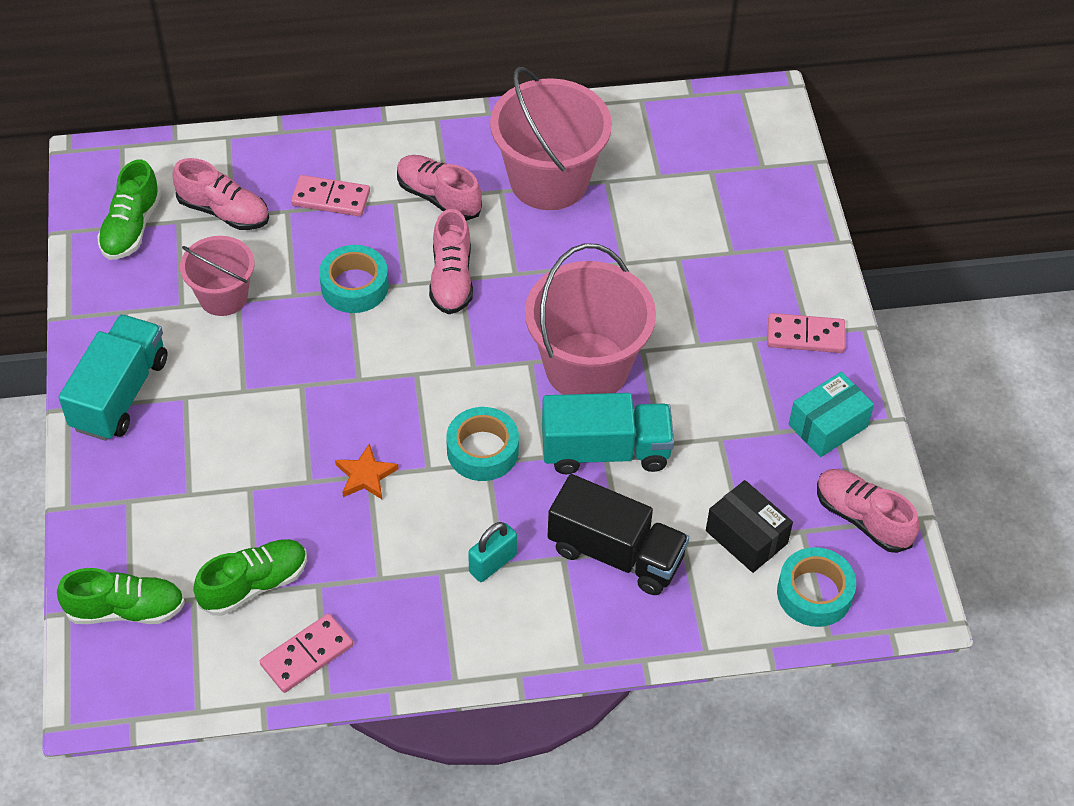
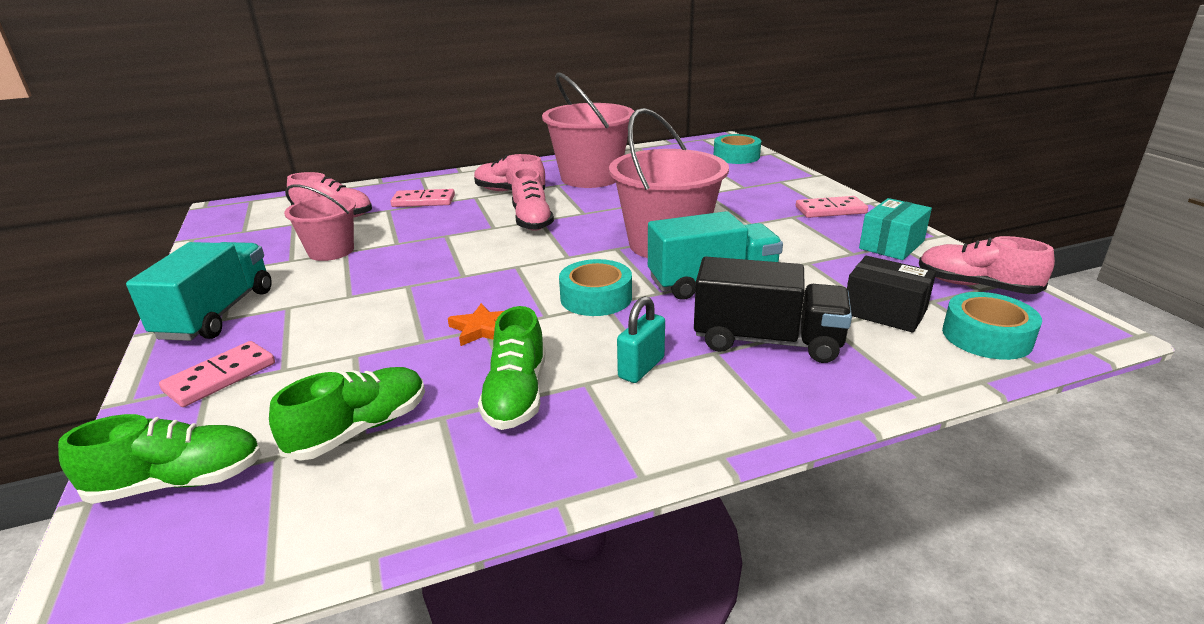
camera: 10 degrees left, 25 degrees down
(131, 227) = (251, 230): green shoe -> green shoe (516, 395)
(307, 655) = (435, 485): pink domino -> pink domino (220, 377)
(354, 286) = (450, 233): turquoise tape -> turquoise tape (736, 156)

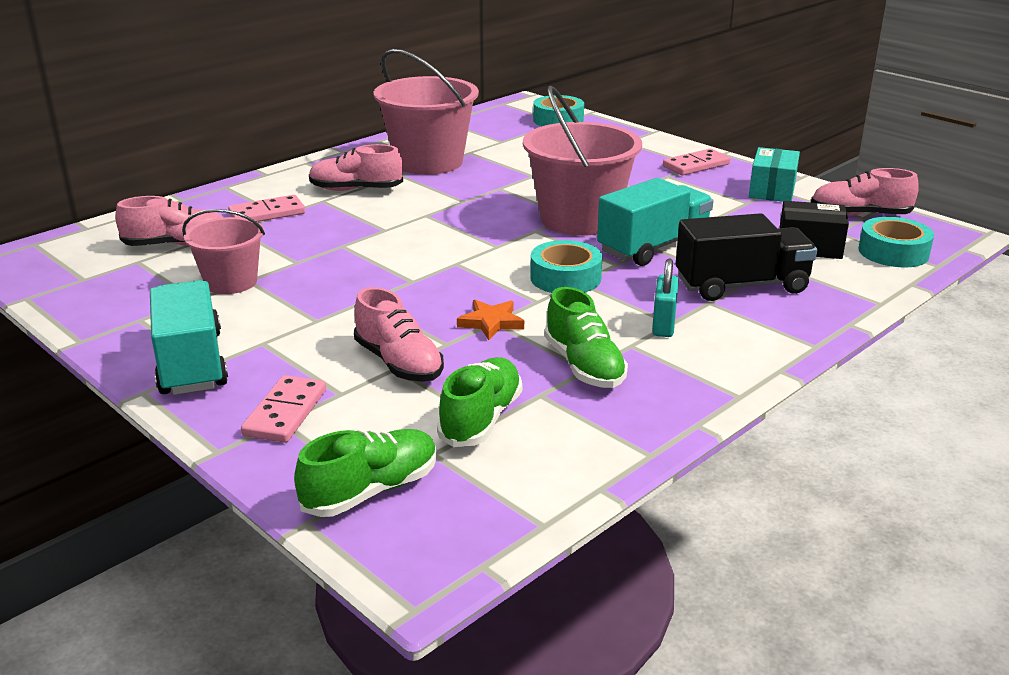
camera: 25 degrees left, 0 degrees up
(532, 220) = (418, 217): pink shoe -> pink shoe (399, 363)

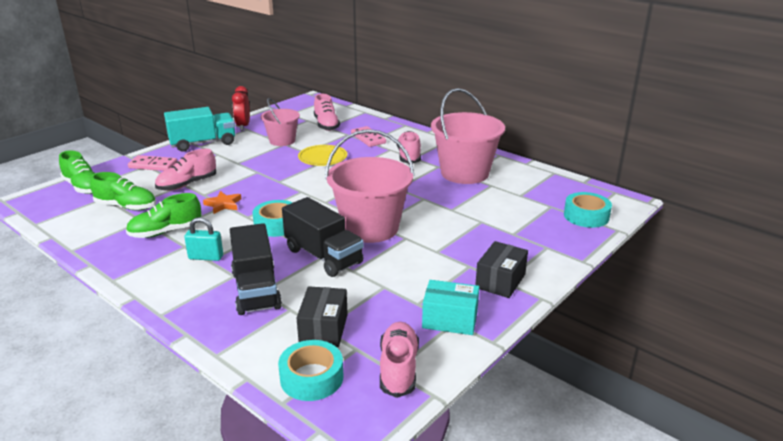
camera: 85 degrees right, 0 degrees up
(120, 324) = (243, 126): none -> red clock
(331, 248) = (322, 158): none -> yellow plate
(653, 247) = (323, 256): turquoise truck -> black truck
(696, 165) = (500, 281): pink domino -> black box

